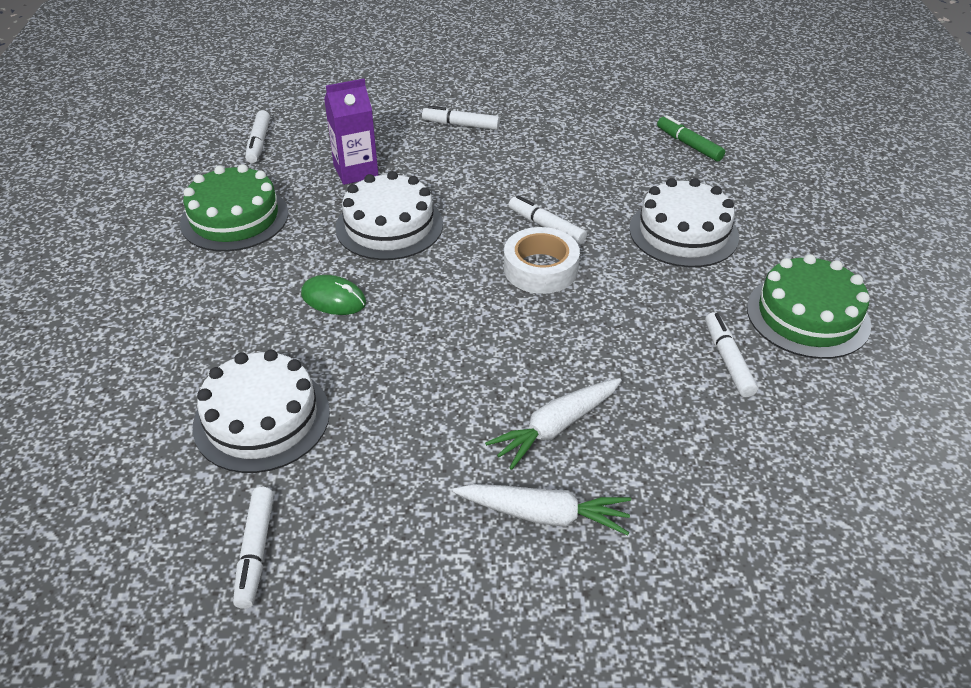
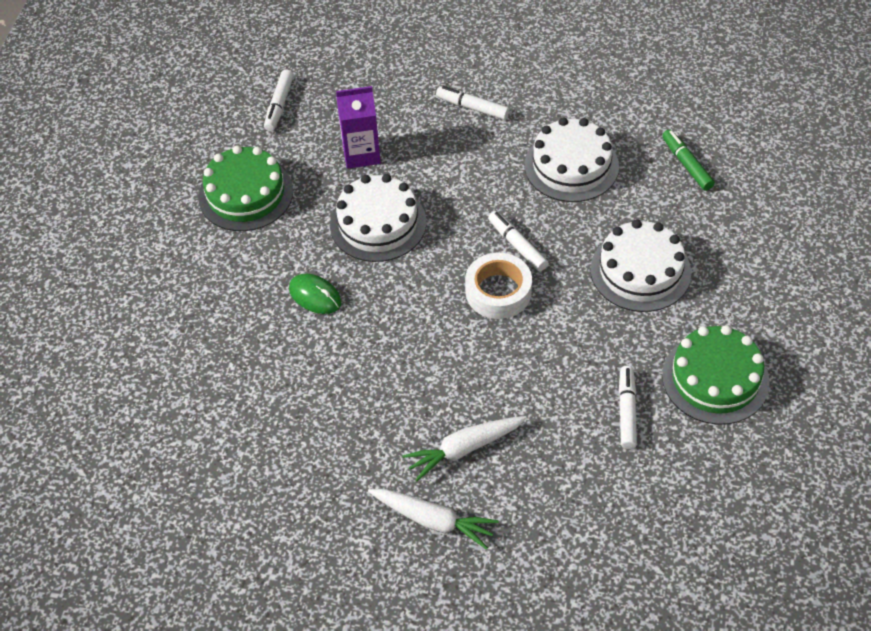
camera: 15 degrees right, 10 degrees up
(256, 551) = (220, 511): white marker -> none
(262, 419) = (240, 402): white cake -> white cake (571, 166)

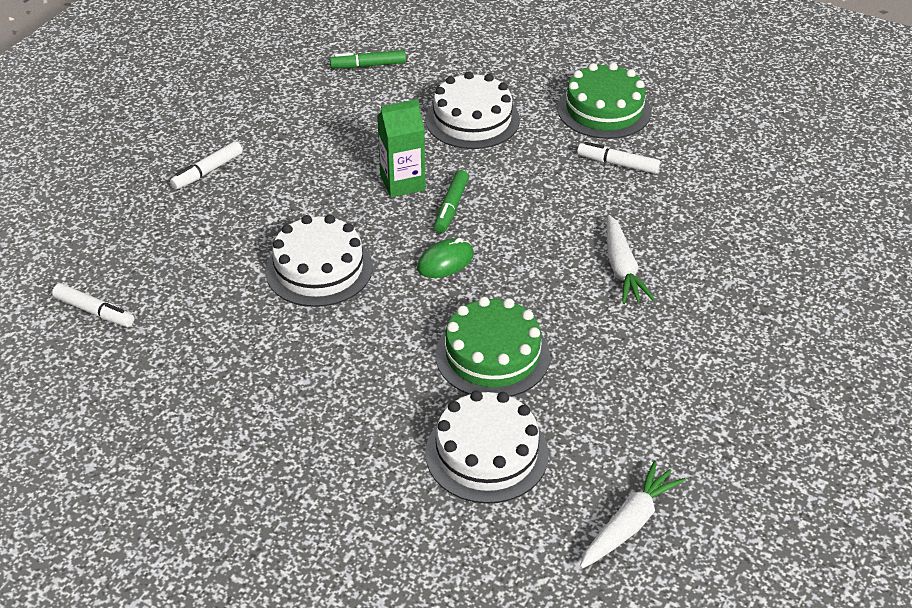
camera: 75 degrees left, 10 degrees down
(246, 194) = (211, 364): green cake -> green cake (492, 355)
(315, 296) = (389, 334): green mouse -> green mouse (445, 261)
(361, 154) = (215, 261): purple carton -> none
(433, 520) = (693, 305): white carrot -> white carrot (629, 524)
(498, 291) = (451, 207): white tape -> green marker
(517, 245) = (402, 183): white marker -> green carton
(571, 166) = (326, 128): white cake -> white cake (487, 453)

